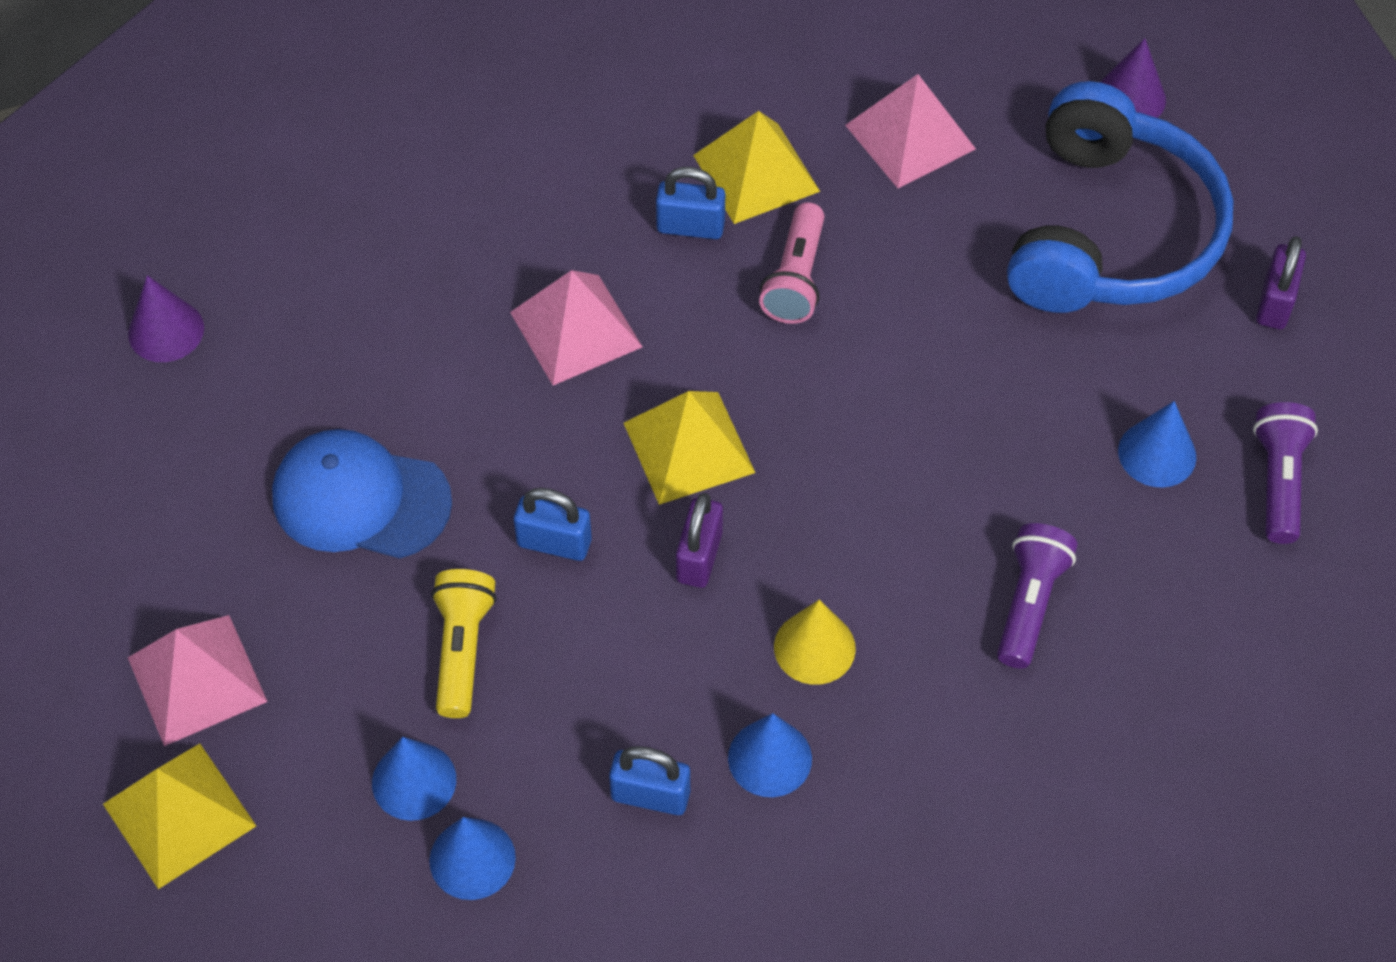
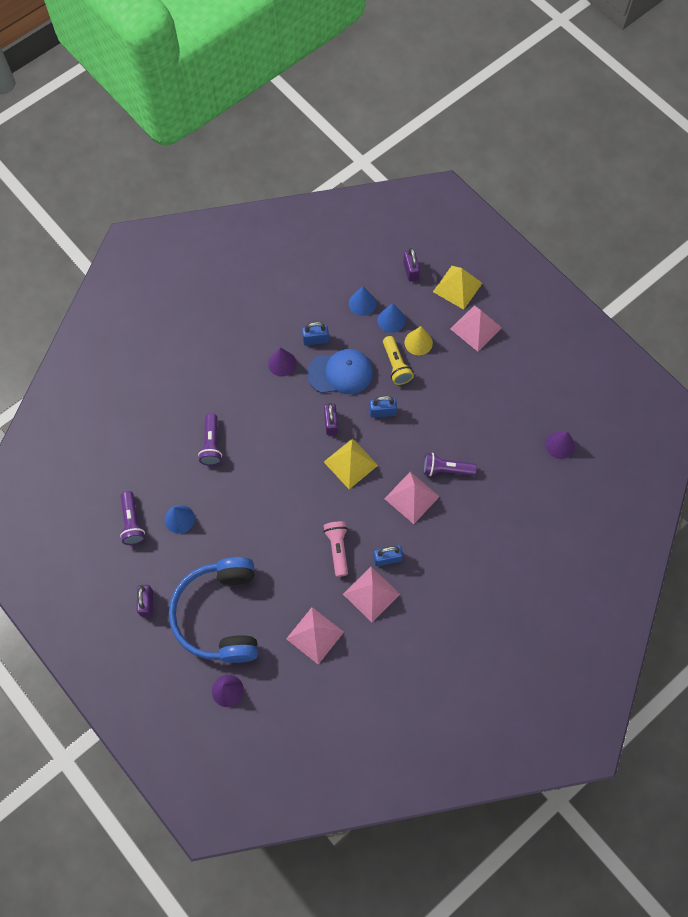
camera: 160 degrees right, 10 degrees up
(284, 913) = (410, 271): none -> purple padlock
(360, 499) = (456, 405): blue cap -> blue cap (340, 373)
(465, 362) = (446, 469): none -> purple flashlight
(756, 173) = (371, 594): yellow pyramid -> pink pyramid
(770, 758) = (282, 363): blue cone -> purple cone
(814, 647) = (280, 404): yellow cone -> yellow cone (418, 342)

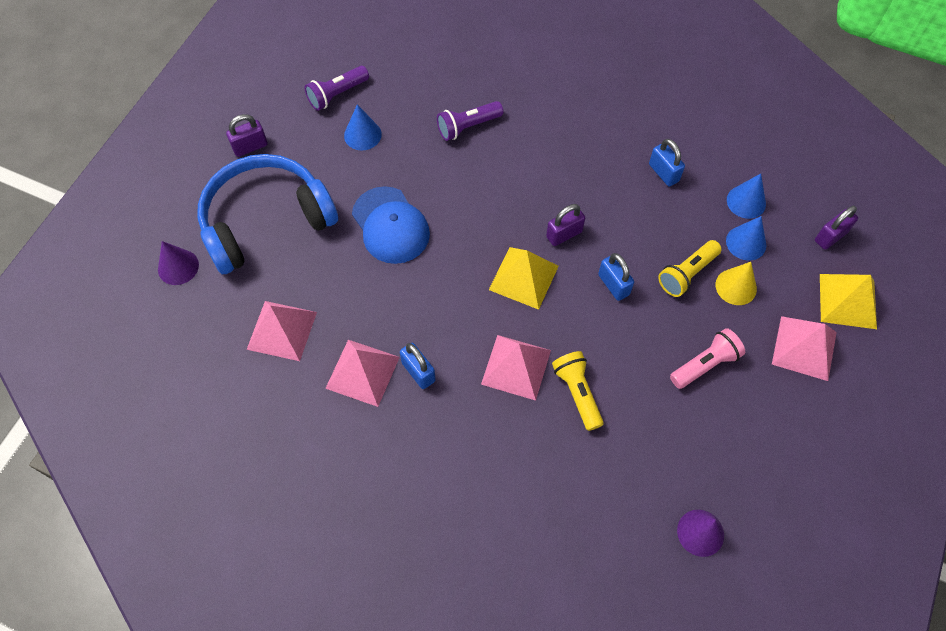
camera: 65 degrees right, 5 degrees down
(282, 363) = (610, 152): purple cone -> none
(337, 549) = (404, 309): pink flashlight -> pink flashlight (705, 364)
(340, 373) = (637, 217): blue cap -> blue cap (390, 225)
(446, 469) = (577, 393): purple flashlight -> yellow flashlight

